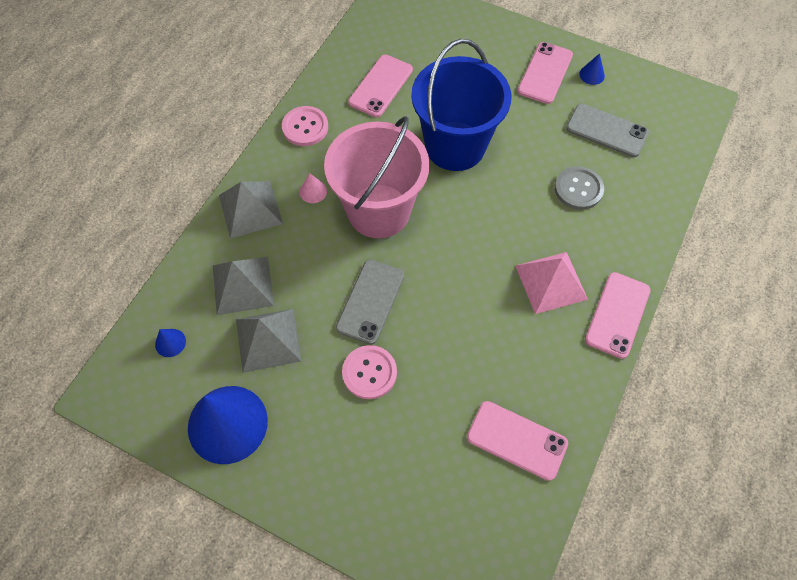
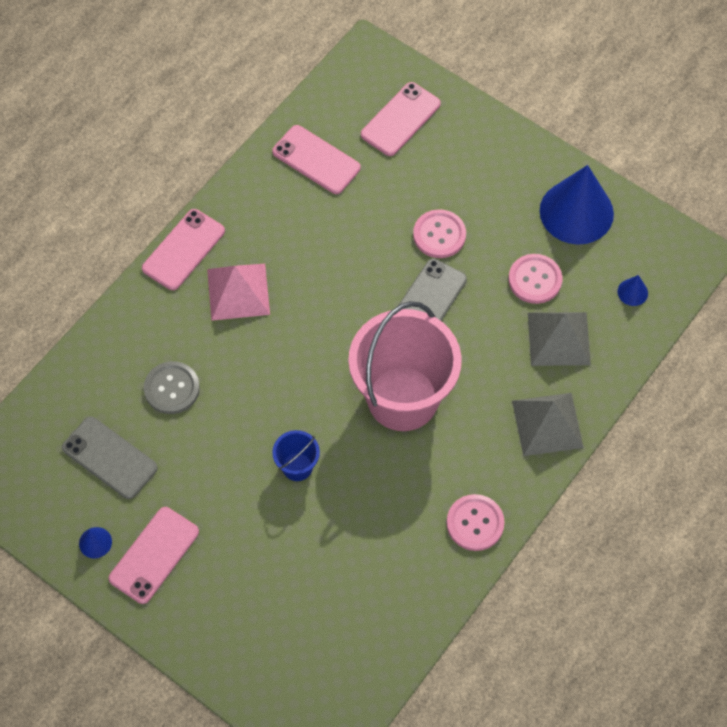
camera: 170 degrees left, 0 degrees up
(268, 340) = (535, 280): grey pyramid -> pink button
(313, 191) = (474, 434): pink cone -> none
(380, 86) = (371, 570): pink phone -> pink phone (400, 119)
(455, 146) = (297, 467): blue bucket -> blue bucket, size x0.42

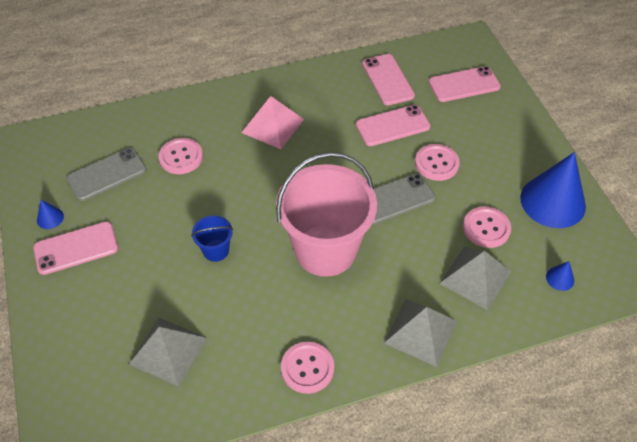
camera: 35 degrees right, 10 degrees down
(110, 458) = (107, 174): grey phone -> grey phone turned 75 degrees clockwise
(172, 388) = (181, 157): grey button -> pink button
(183, 250) = (260, 86): pink phone -> pink phone (392, 126)
(337, 591) = (168, 351): none -> grey pyramid

